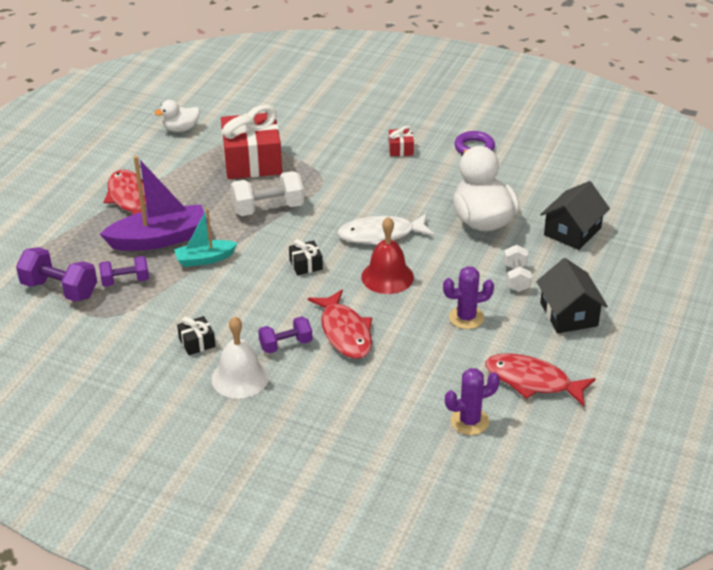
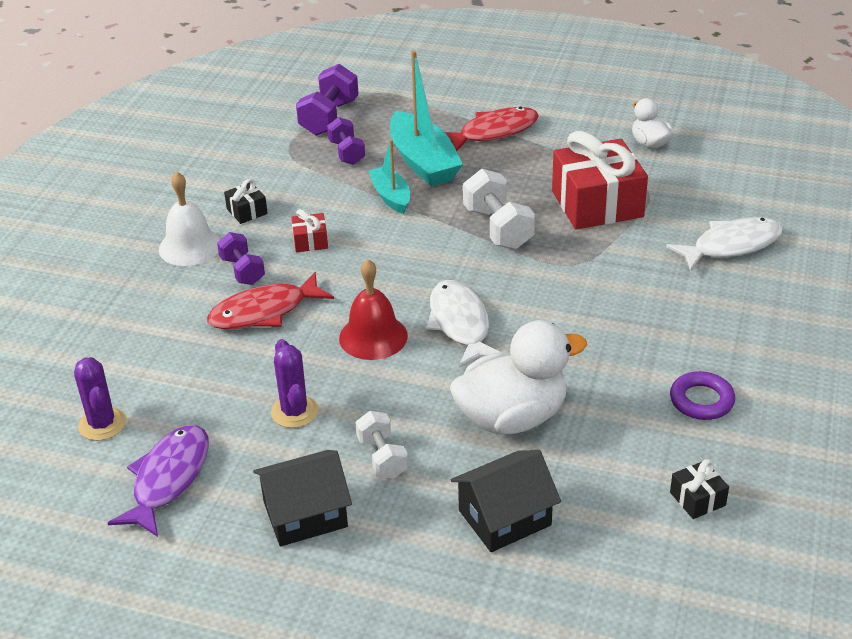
camera: 85 degrees right, 0 degrees up
(159, 239) = (423, 162): purple boat -> turquoise boat
(306, 265) = (390, 269): black gift -> black gift (697, 499)
(320, 114) = (731, 246): none -> white fish
(400, 149) = (670, 326): red gift -> red gift (310, 241)
(516, 278) = (382, 457): white dumbbell -> white dumbbell turned 75 degrees clockwise
(532, 381) = (168, 479): red fish -> purple fish
(572, 231) = (504, 518): black house -> black house turned 60 degrees counterclockwise

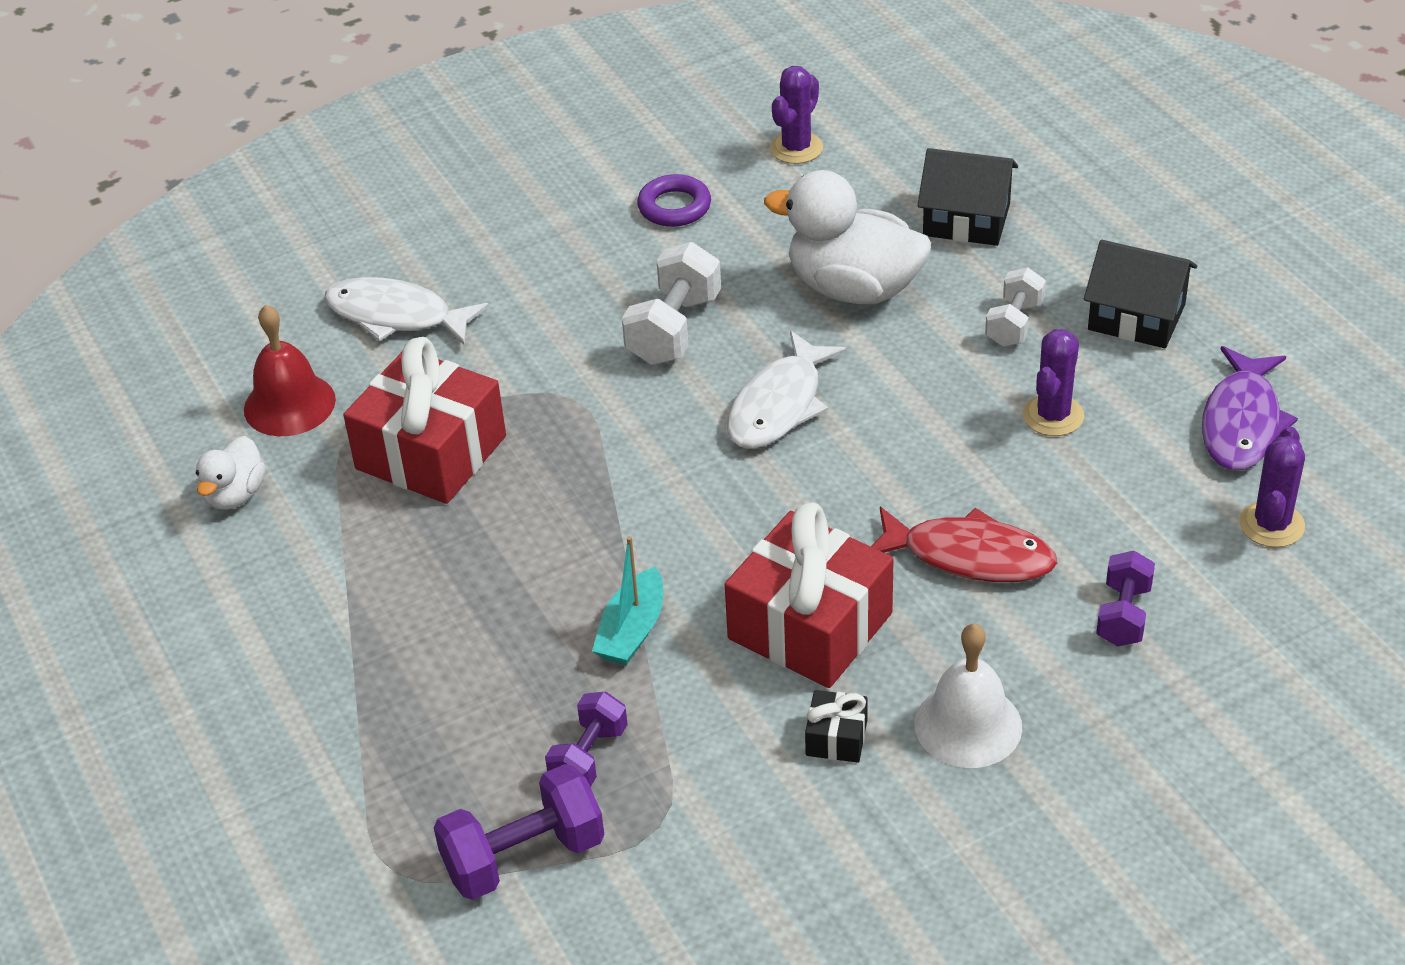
camera: 135 degrees left, 5 degrees up
(168, 479) = (1242, 423): purple fish -> purple fish turned 45 degrees counterclockwise
(242, 271) = (938, 635): purple dumbbell -> purple dumbbell (1123, 615)
(310, 241) = (810, 626): red gift -> red gift, size x2.30
(373, 337) = (884, 448): red bell -> red bell (289, 404)
(423, 162) = (519, 662): turquoise boat -> none
(494, 132) = (364, 651): red fish -> none
(498, 228) = (579, 495): white dumbbell -> white dumbbell (674, 329)
(697, 499) = (796, 148): black gift -> purple cactus

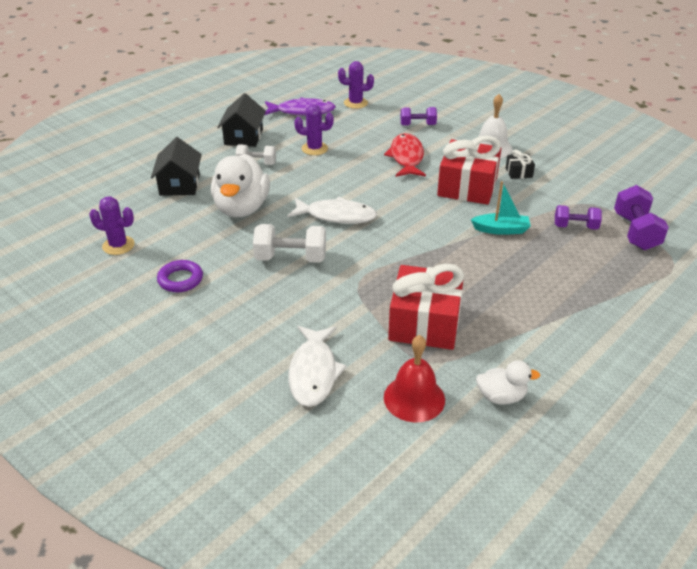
camera: 110 degrees left, 5 degrees down
(524, 857) = (635, 232): purple dumbbell -> purple dumbbell turned 45 degrees clockwise

